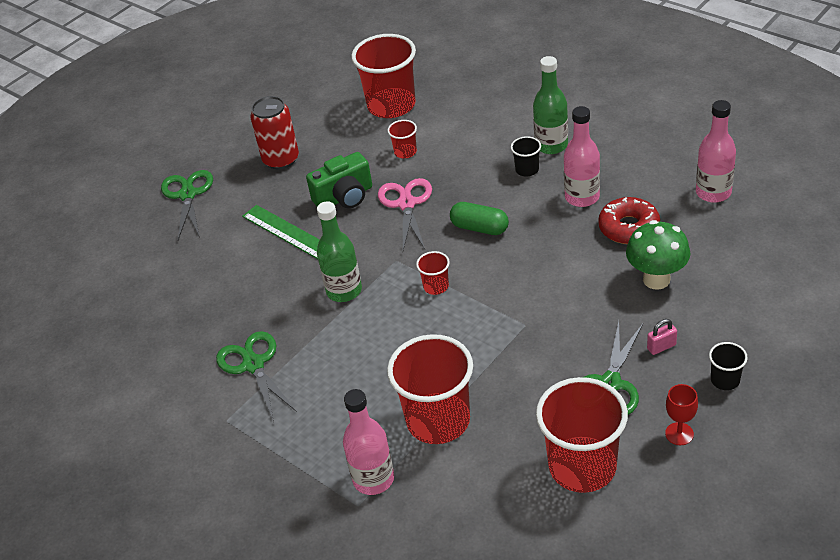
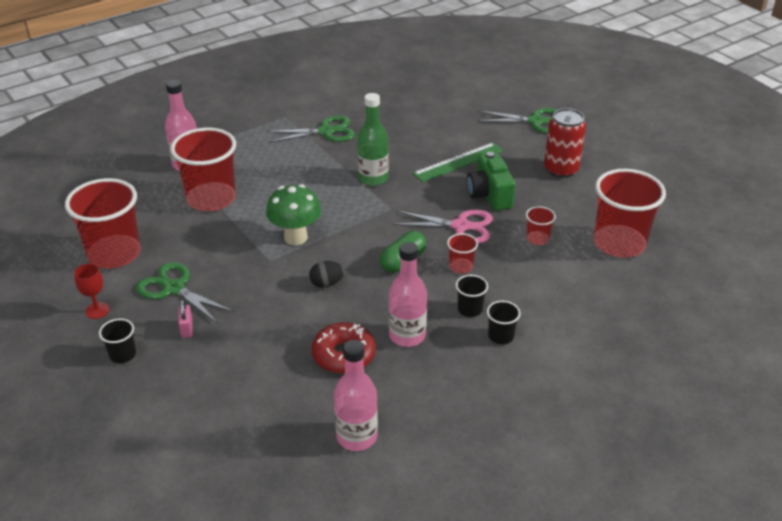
camera: 100 degrees right, 5 degrees down
(436, 286) = (346, 223): red cup -> red cup (461, 267)
(540, 269) = (327, 284): none -> black egg
(551, 145) = (500, 336): green bottle -> black cup
(656, 279) = (264, 351): green mushroom -> green mushroom (295, 237)

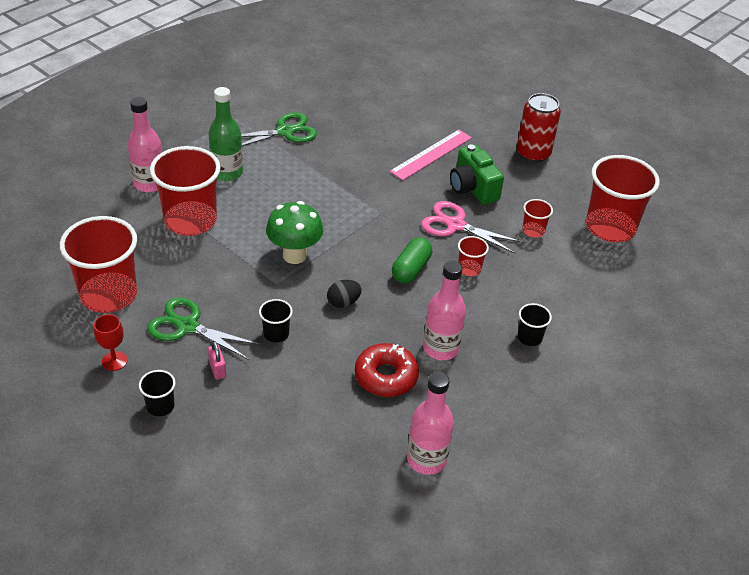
camera: 15 degrees left, 5 degrees up
(373, 178) = (351, 181): green bottle -> green bottle (227, 173)
(458, 162) = (431, 154): green ruler -> pink ruler
(460, 226) = (455, 225): pink scissors -> pink scissors turned 150 degrees counterclockwise
(470, 309) = (492, 313): black cup -> black cup (276, 334)
(535, 121) = (493, 102): green scissors -> none

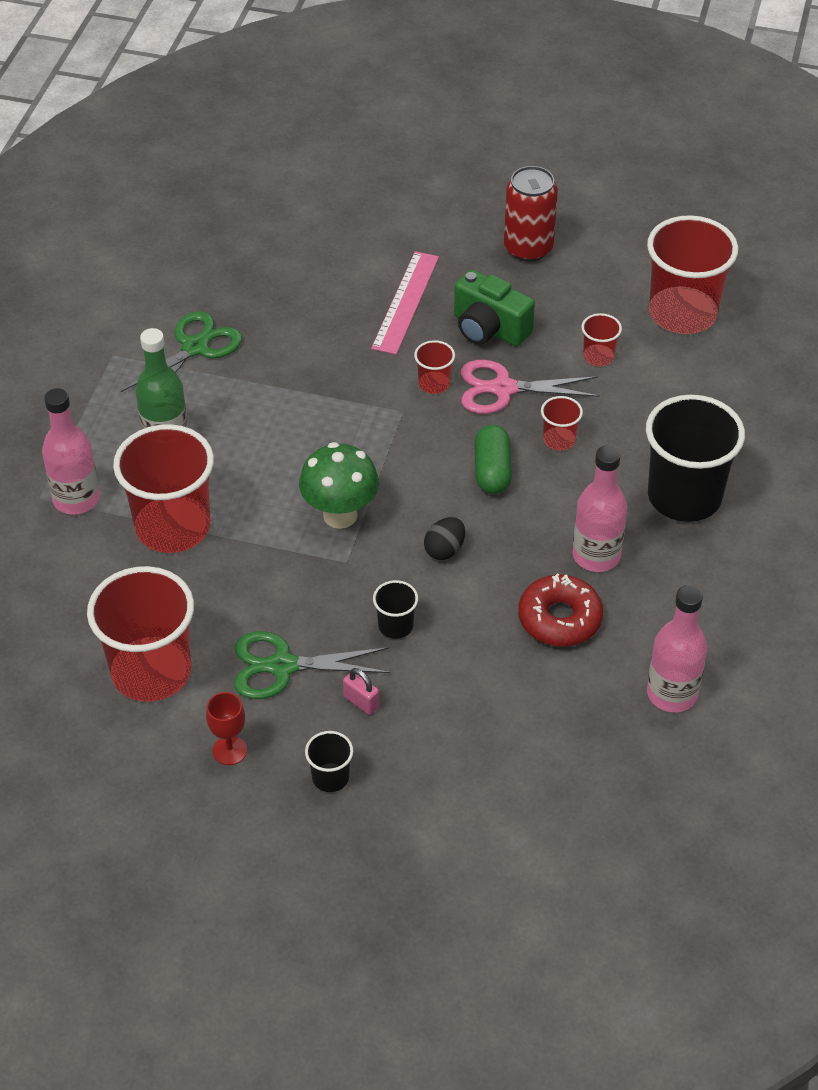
camera: 25 degrees left, 5 degrees up
(413, 205) = (434, 384): none -> red cup
(529, 337) = (684, 496): black cup -> black cup, size x2.25

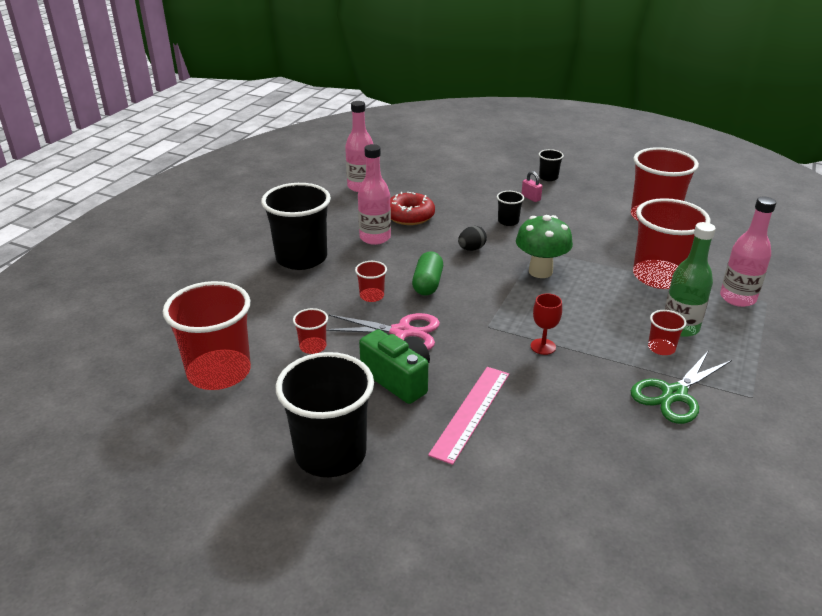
camera: 170 degrees left, 15 degrees down
(229, 750) = (602, 189): red goblet -> red goblet (543, 346)
(282, 666) = (576, 213): green scissors -> none
(434, 384) = (458, 342): red cup -> red cup (661, 348)
(528, 248) = (330, 454): red can -> black cup

